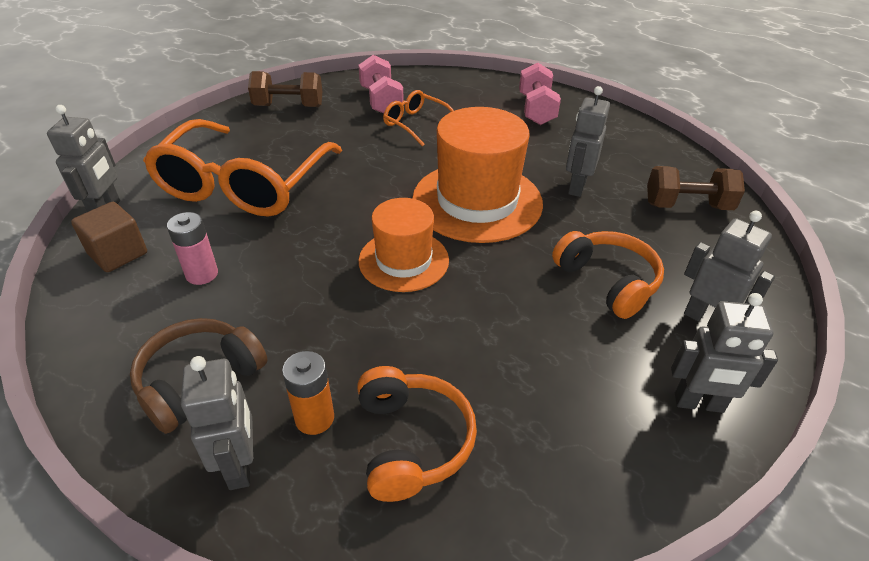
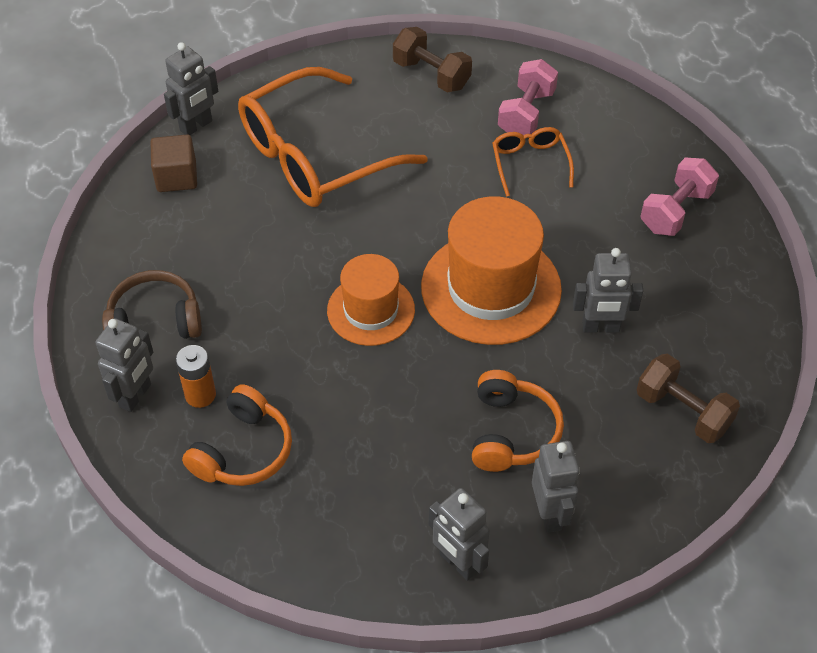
camera: 40 degrees right, 10 degrees up
(202, 274) = (218, 232): pink battery -> none
(576, 187) = (600, 327): grey robot -> grey robot turned 150 degrees counterclockwise

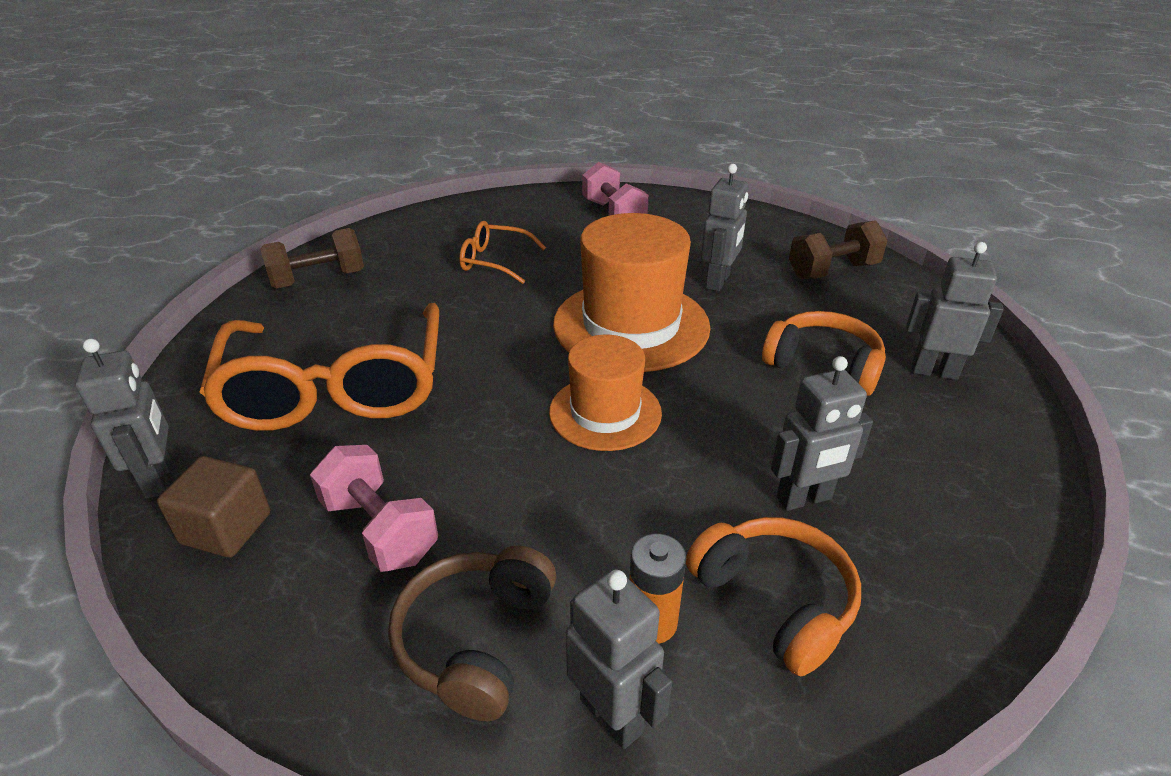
camera: 65 degrees left, 15 degrees down
(458, 563) = (992, 451): grey robot -> grey robot (804, 499)
(526, 113) = (432, 246): pink dumbbell -> pink dumbbell (380, 529)

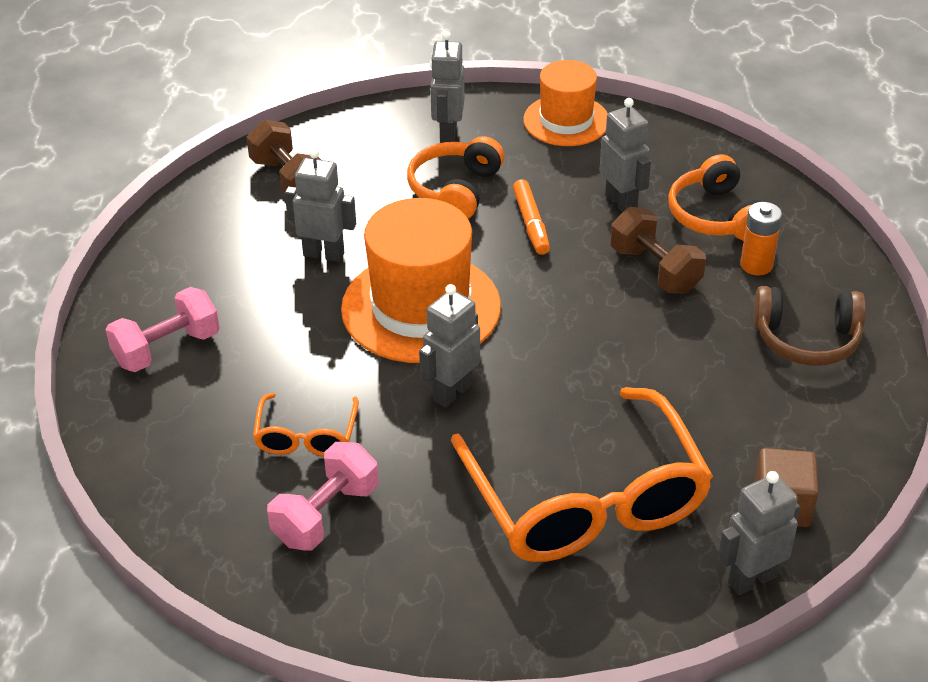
camera: 100 degrees left, 5 degrees up
(318, 279) = (381, 597): brown dumbbell -> brown dumbbell (655, 270)
(336, 388) = (586, 500): orange glasses -> orange glasses turned 90 degrees clockwise
(380, 529) = (741, 412): pink dumbbell -> pink dumbbell (326, 515)
(605, 412) = (561, 309): orange hat -> orange hat (566, 120)
(612, 715) = (824, 275): grey robot -> grey robot (452, 392)
(760, 412) = (531, 223): none -> orange marker
(774, 600) = (715, 216): orange headphones -> orange headphones turned 60 degrees counterclockwise

